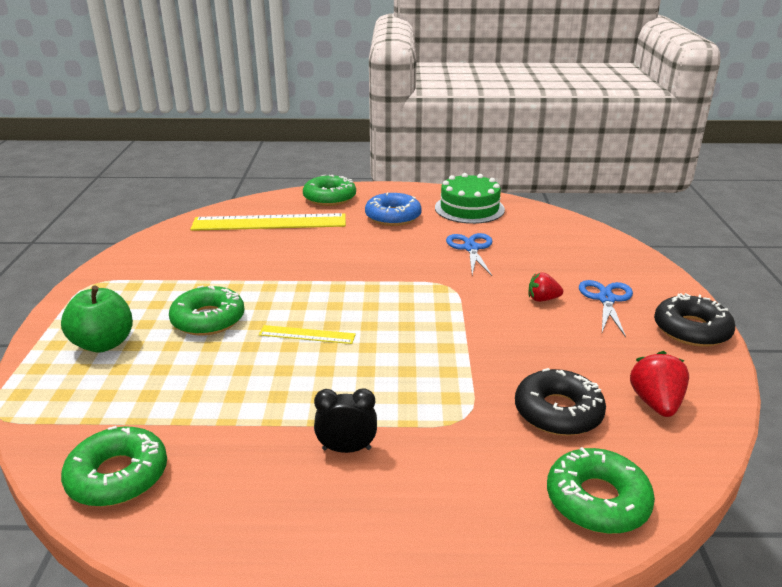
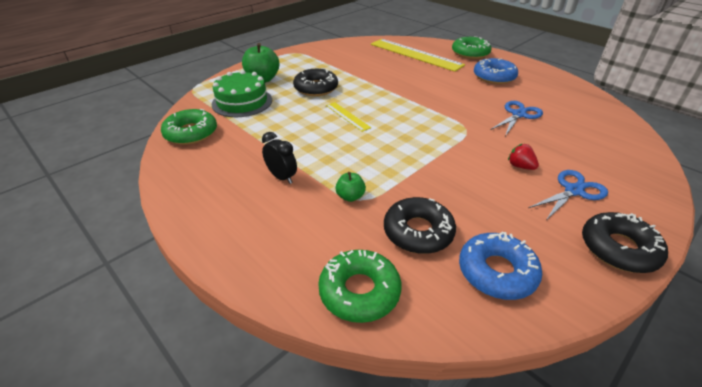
camera: 45 degrees right, 10 degrees up
(208, 319) = (316, 88): green donut -> black donut
(451, 420) = (350, 197): none -> green apple
(469, 208) = (558, 91): green cake -> green cake (242, 102)
(655, 403) = (497, 272): red strawberry -> blue donut

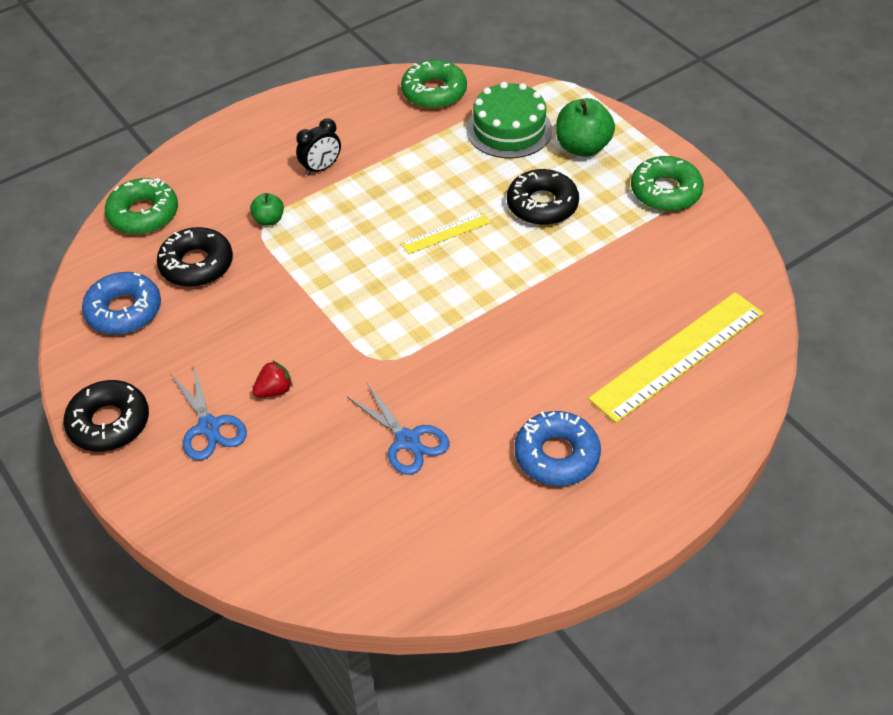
camera: 100 degrees right, 10 degrees up
(470, 53) = (681, 452): green donut -> green donut (665, 191)

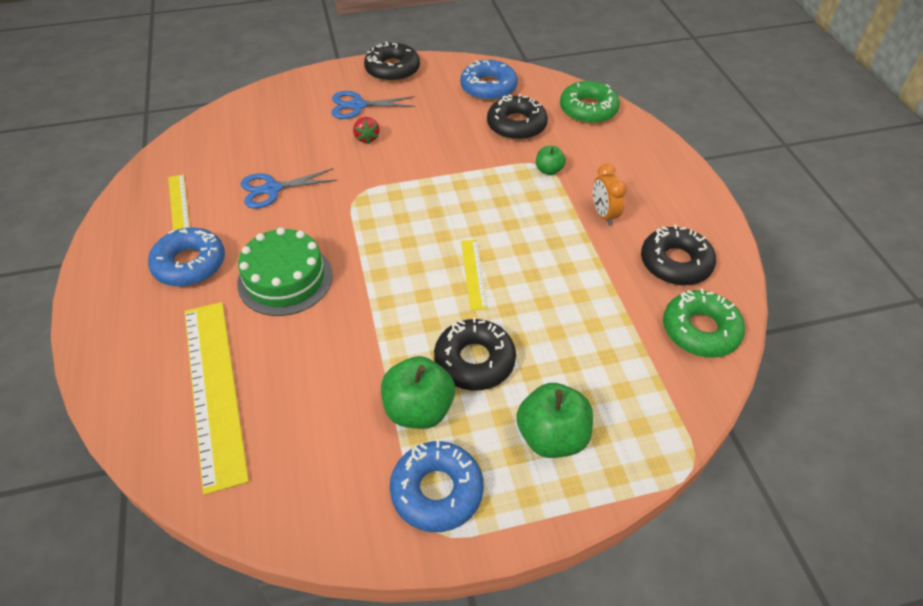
camera: 110 degrees right, 0 degrees up
(321, 168) = (604, 215): black clock -> orange clock
(364, 115) = (675, 263): none -> black donut
(475, 522) = (178, 203): none -> yellow ruler
(509, 129) = (610, 376): green cake -> green cake (285, 279)
(608, 222) = (418, 409): none -> green apple
(665, 191) = (437, 491): green donut -> blue donut

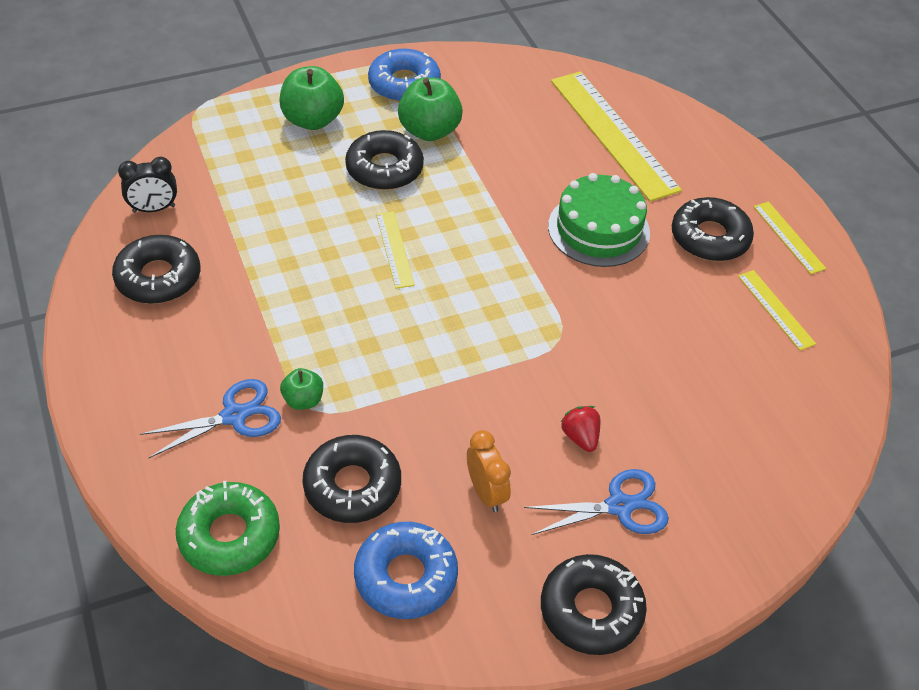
camera: 170 degrees right, 0 degrees up
(119, 259) = (789, 237): none -> yellow ruler
(190, 264) = (709, 237): blue donut -> black donut
(272, 189) = (672, 338): blue scissors -> blue scissors (234, 416)
(604, 215) = (234, 335): orange clock -> orange clock (486, 492)
(700, 330) = (154, 209): green donut -> black clock

